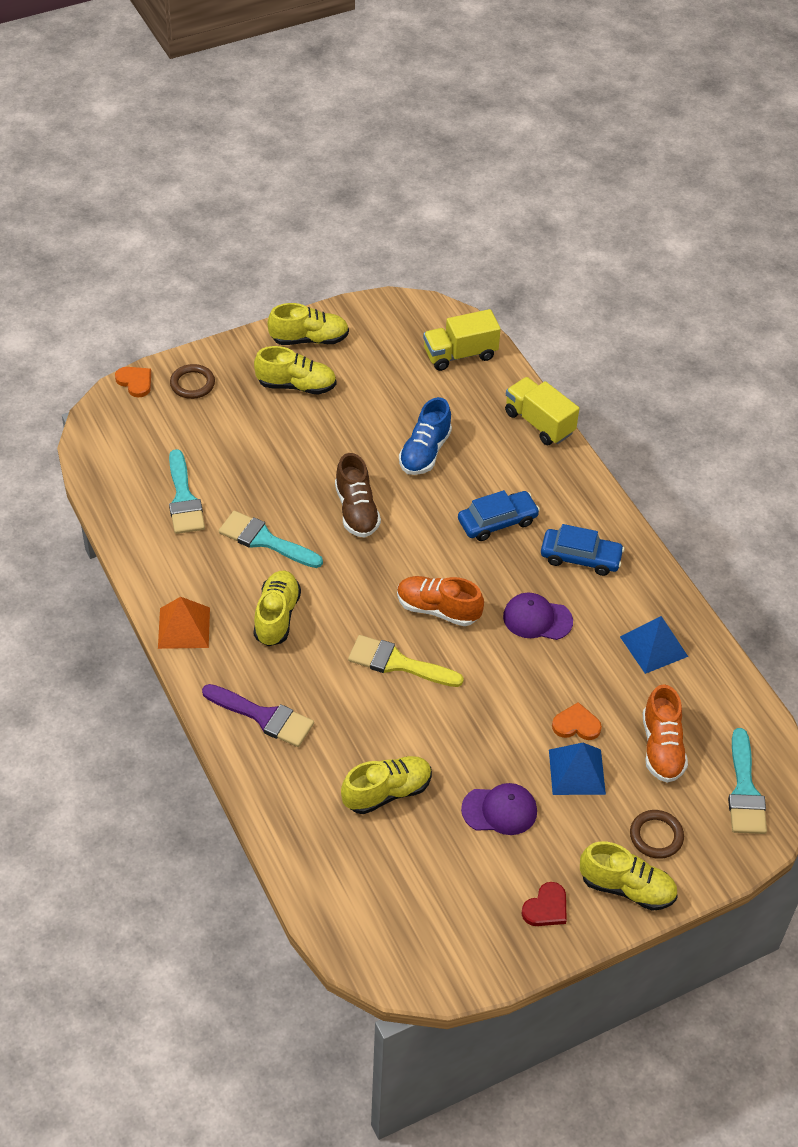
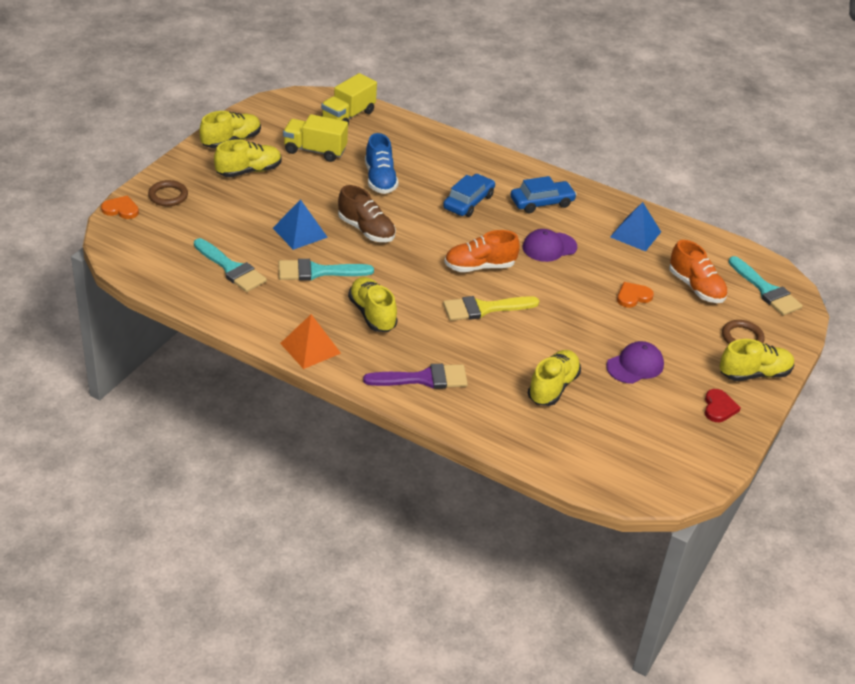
camera: 35 degrees left, 10 degrees down
(539, 423) = (440, 137): yellow truck -> yellow truck (315, 151)
(576, 772) = (660, 323): blue pyramid -> blue pyramid (300, 232)

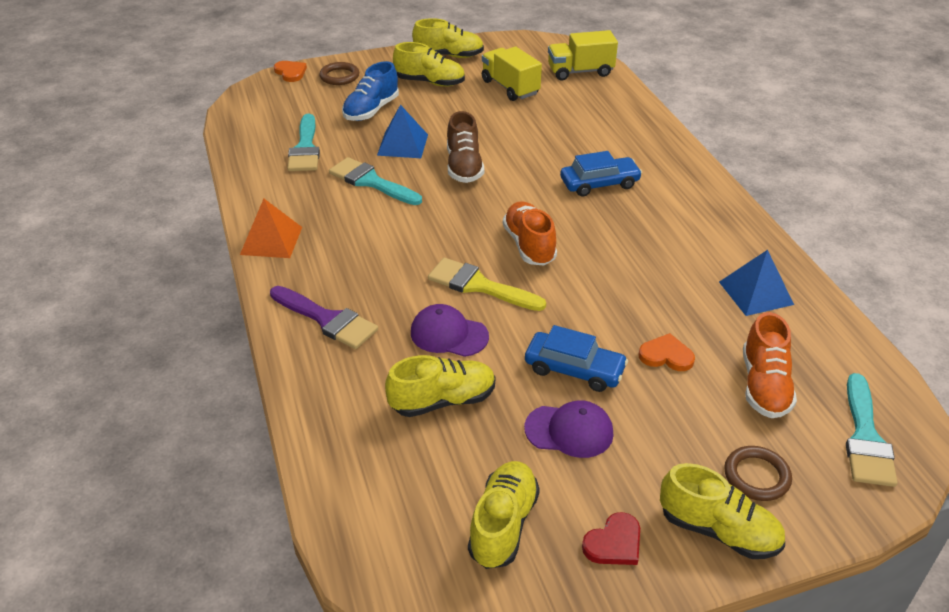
camera: 45 degrees right, 0 degrees up
(372, 314) = (365, 239): yellow shoe -> yellow shoe (503, 524)
(380, 179) = (537, 131): blue shoe -> blue shoe (371, 110)
(479, 267) = (529, 245): orange shoe -> orange shoe turned 45 degrees clockwise
(542, 202) = (680, 216): blue car -> blue car (574, 369)
(549, 247) = (631, 260): purple cap -> purple cap (449, 334)

